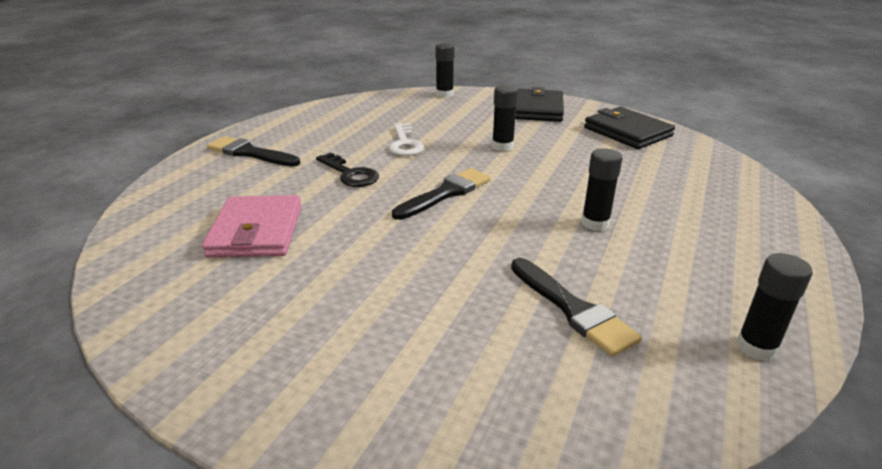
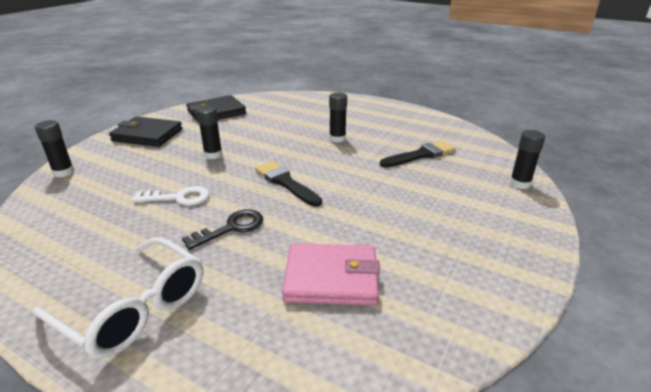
camera: 85 degrees left, 0 degrees up
(250, 153) = (134, 308): black brush -> white glasses
(756, 347) = (438, 123): black glue stick -> black glue stick (520, 184)

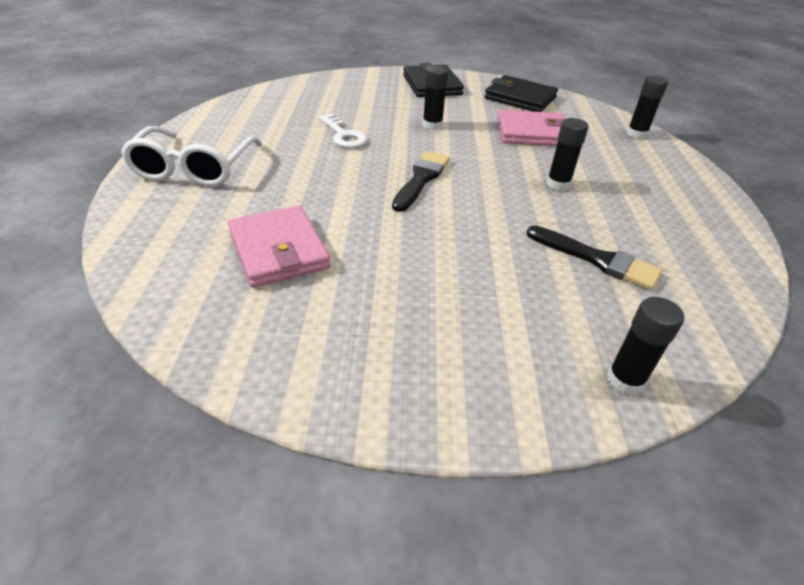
camera: 60 degrees right, 10 degrees up
(63, 172) = (337, 79): black glue stick -> black glue stick (636, 134)
(231, 228) = (318, 174): black key -> none
(268, 125) = (532, 133): none -> pink wallet

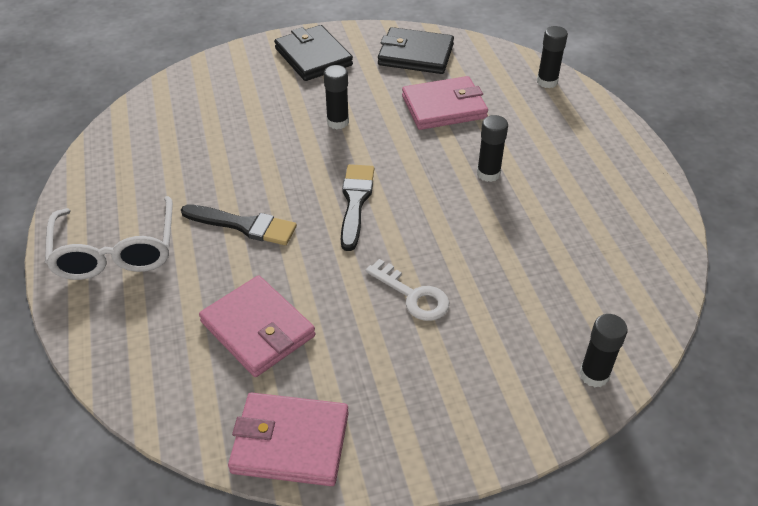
camera: 15 degrees left, 5 degrees up
(252, 354) = (290, 442): none -> pink wallet
(344, 135) = (250, 161): white key -> white key (413, 295)
(597, 260) = (546, 258): black brush -> black brush (244, 225)

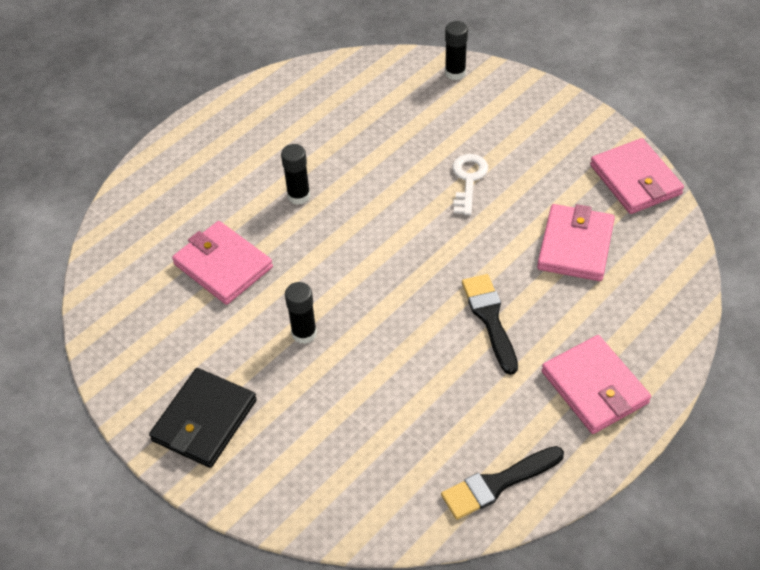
camera: 120 degrees left, 5 degrees up
(116, 251) = (594, 387): white glasses -> pink wallet
(355, 202) = (401, 262): black brush -> black brush (497, 484)
(415, 55) = (143, 331): black wallet -> none
(547, 82) = (130, 210): black glue stick -> none

